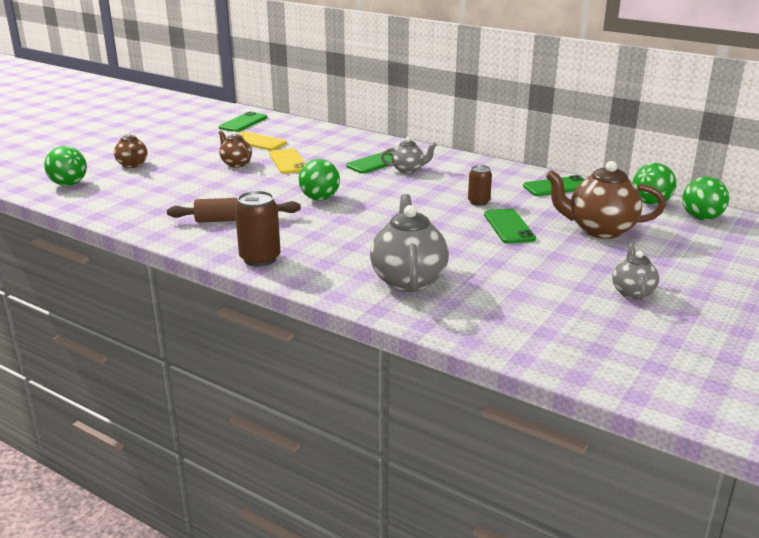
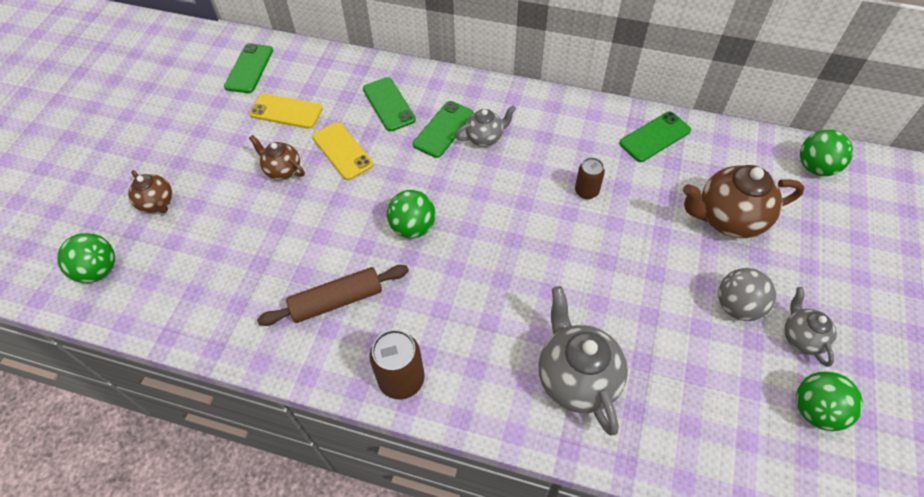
camera: 15 degrees left, 30 degrees up
(509, 227) = (636, 236): green phone -> green phone (388, 104)
(580, 270) = (737, 306): none -> grey ball
(650, 203) = (758, 148): green ball -> green ball (815, 410)

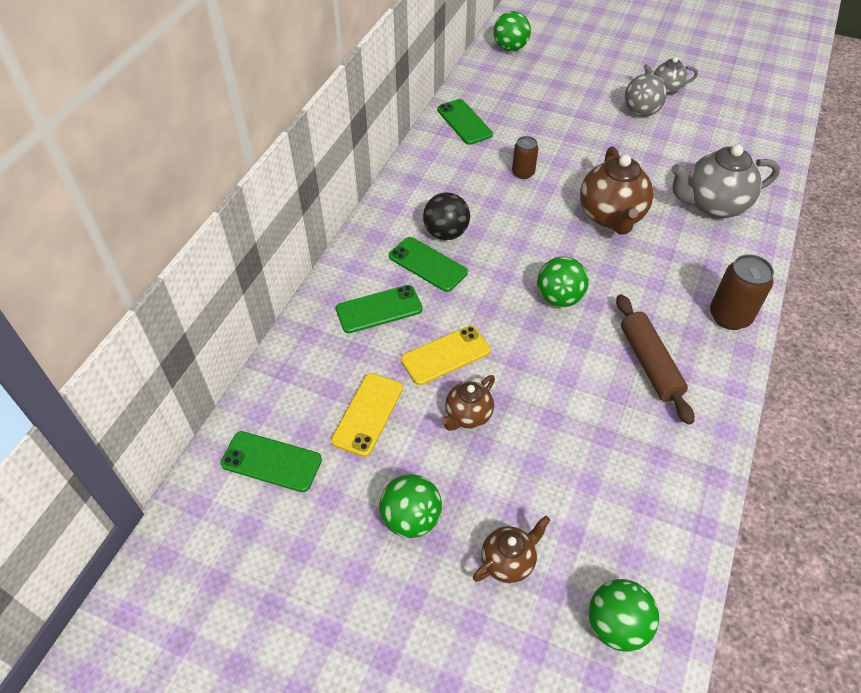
camera: 85 degrees left, 5 degrees down
(485, 138) = (446, 233): grey teapot -> black ball
(728, 219) = (558, 100): brown teapot -> brown teapot (611, 217)
(815, 410) = (721, 96): green ball -> green ball (411, 519)

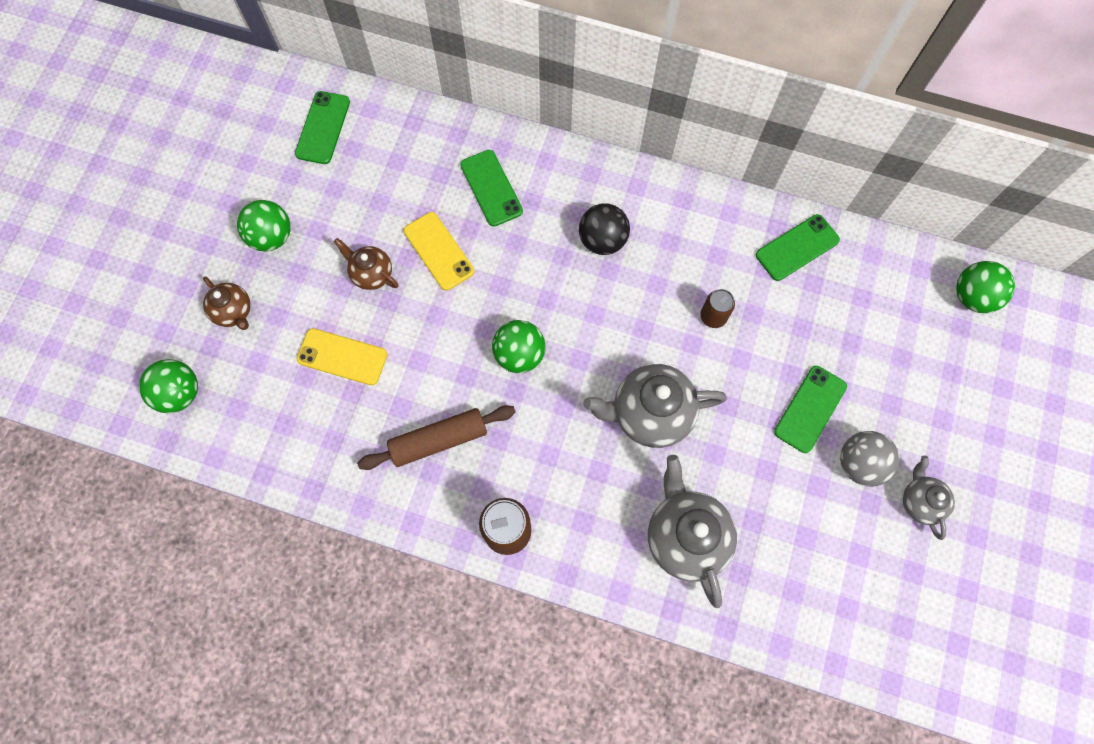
camera: 85 degrees right, 20 degrees up
(367, 414) = (371, 193): yellow phone -> yellow phone (342, 357)
(428, 264) = (555, 226): green phone -> green phone (810, 409)
(611, 217) = (650, 414): brown teapot -> grey teapot

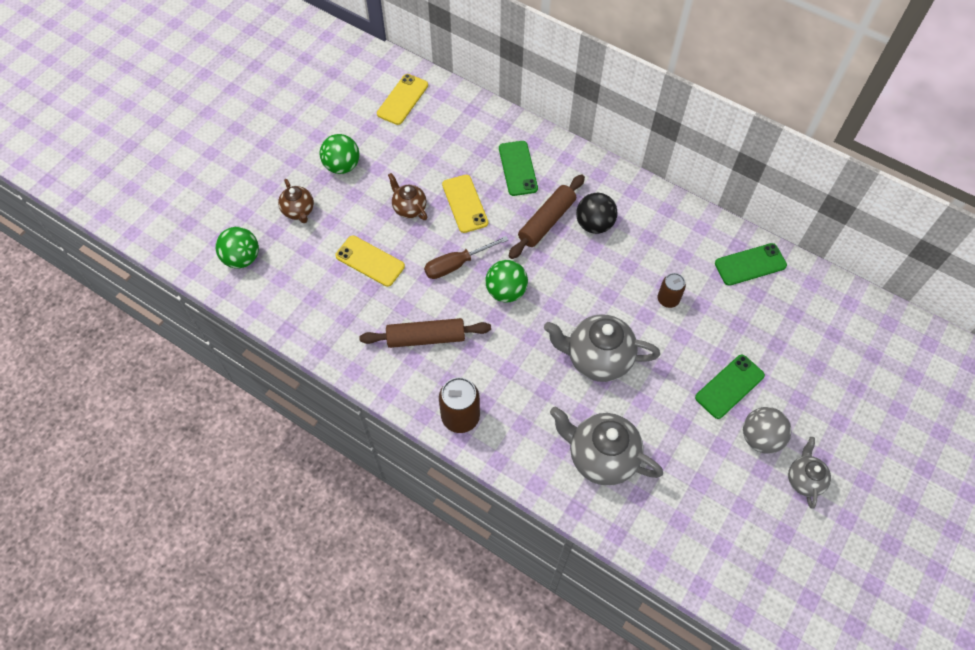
camera: 15 degrees right, 10 degrees down
(323, 128) = (402, 99): green phone -> yellow phone
(450, 334) = (456, 264): none -> brown screwdriver
(544, 250) = (546, 221): none -> brown rolling pin
(685, 537) = (601, 457): grey teapot -> grey teapot turned 60 degrees counterclockwise
(972, 297) = (888, 334): green ball -> none

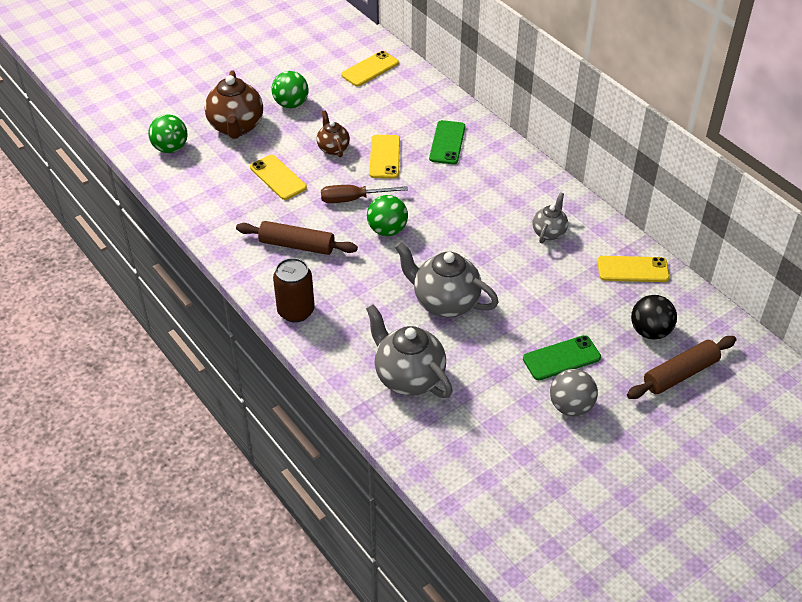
camera: 20 degrees right, 15 degrees down
(299, 211) = (236, 127): brown teapot -> brown teapot, size x1.78
(546, 221) = (453, 188): brown rolling pin -> brown rolling pin (680, 374)
(594, 224) = (496, 201): black ball -> black ball (650, 331)
(668, 299) = (537, 275): brown can -> none
(750, 264) = (633, 269): green phone -> yellow phone
(804, 479) = (597, 452): grey teapot -> grey teapot (549, 232)

